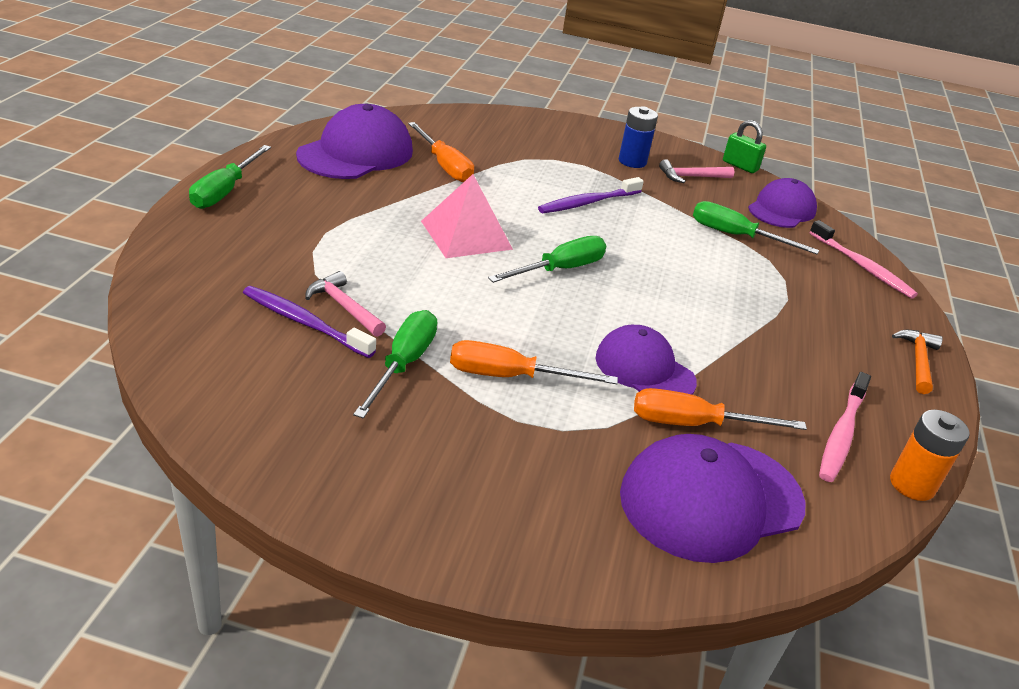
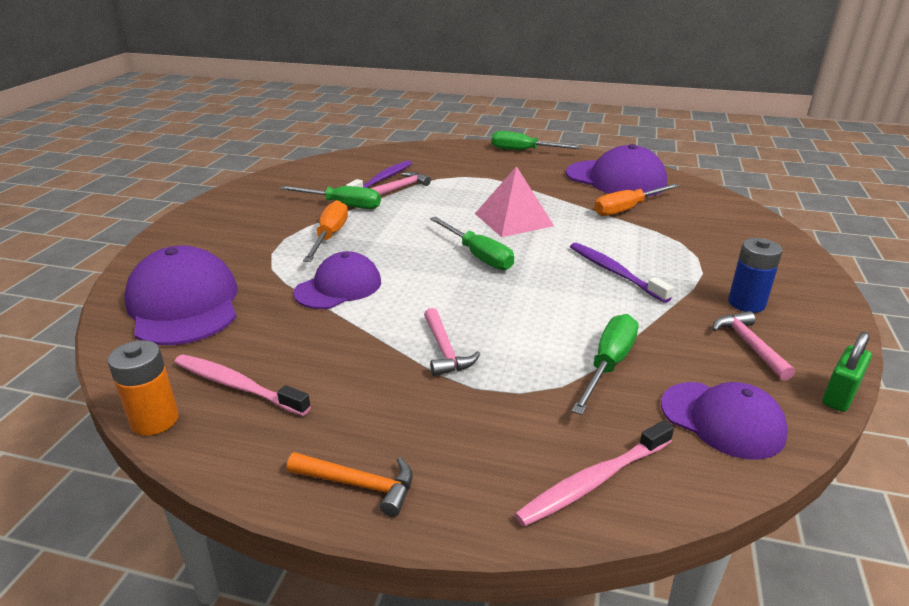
camera: 95 degrees right, 5 degrees down
(694, 424) = (267, 304): orange screwdriver -> none
(742, 308) = (445, 350): none -> pink hammer

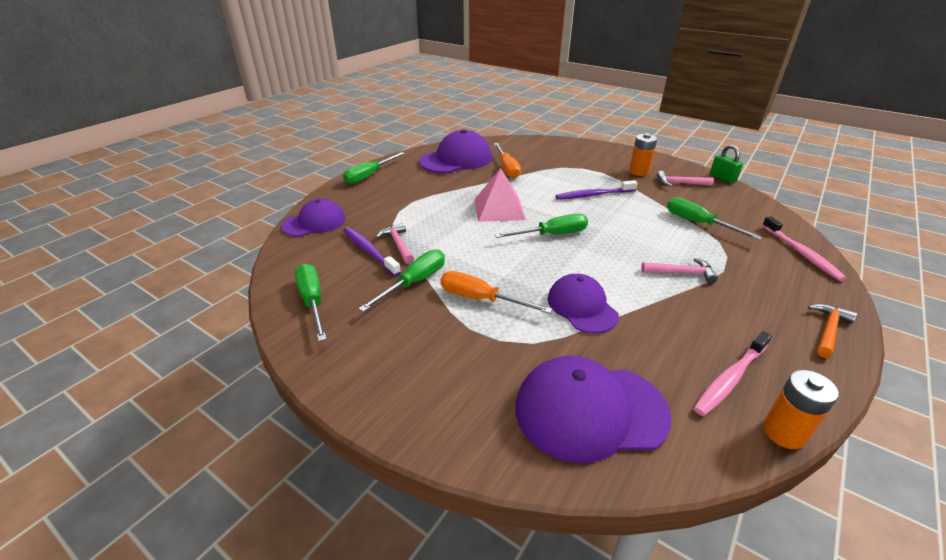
camera: 70 degrees left, 5 degrees up
(300, 177) = (313, 301): none -> green screwdriver
(722, 420) = (745, 208): purple cap -> purple cap (314, 222)
(746, 303) = (639, 172): blue battery -> orange battery

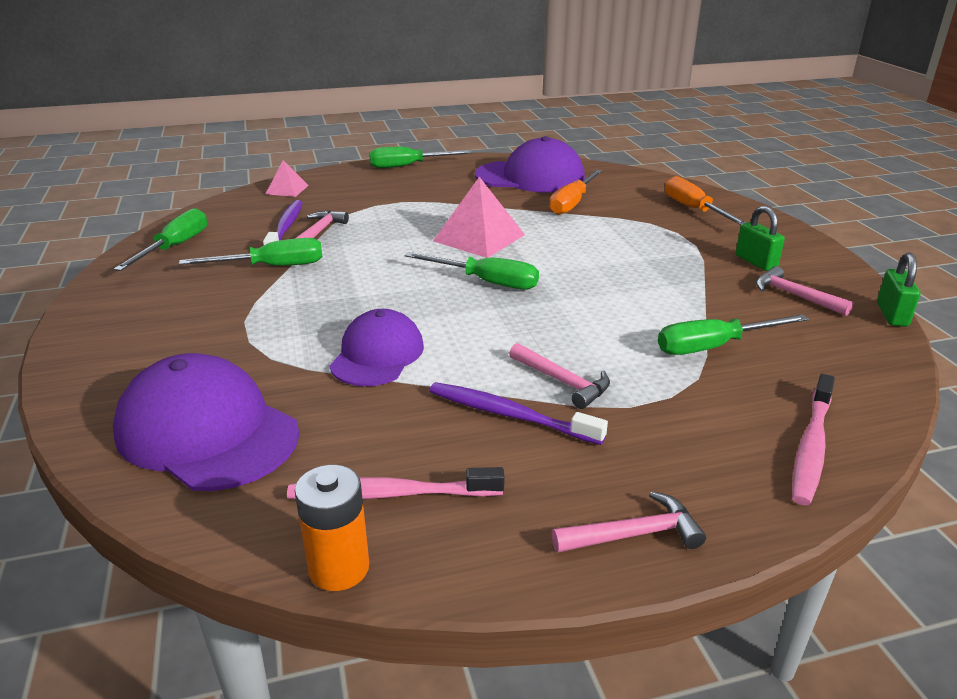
camera: 40 degrees right, 5 degrees down
(314, 222) = (287, 189): purple cap -> pink pyramid
(481, 299) = (299, 304): orange screwdriver -> orange screwdriver (694, 209)
(593, 195) = (627, 264): purple toothbrush -> purple toothbrush (509, 415)
(639, 172) = (756, 262): orange battery -> green padlock
(698, 223) = (713, 346): green screwdriver -> green screwdriver turned 105 degrees counterclockwise
(828, 330) = (633, 534): orange hammer -> pink hammer

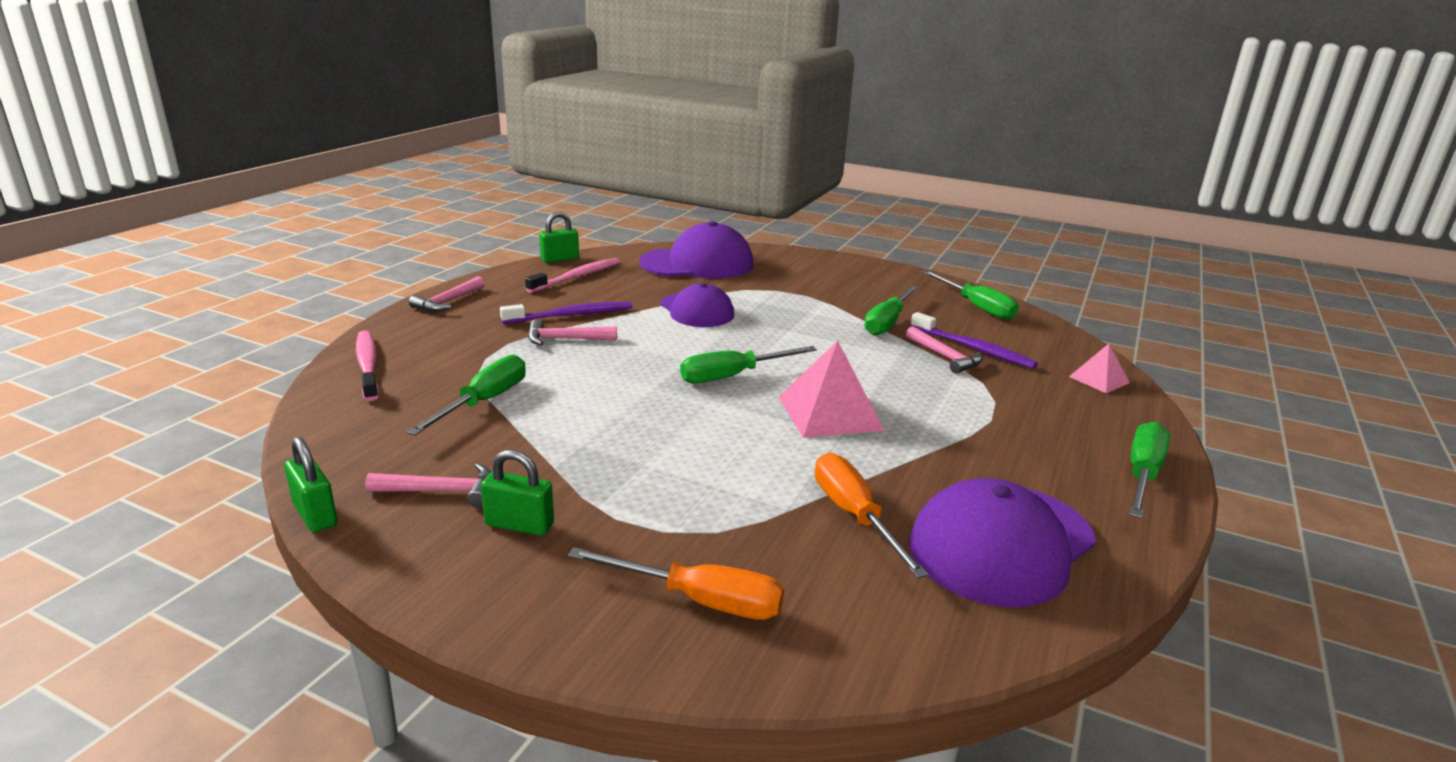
camera: 130 degrees right, 5 degrees down
(339, 568) = (560, 259): orange battery -> green padlock

